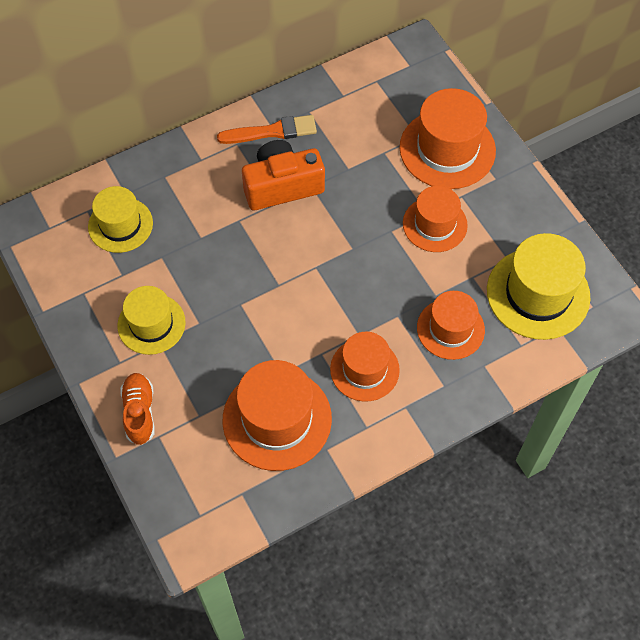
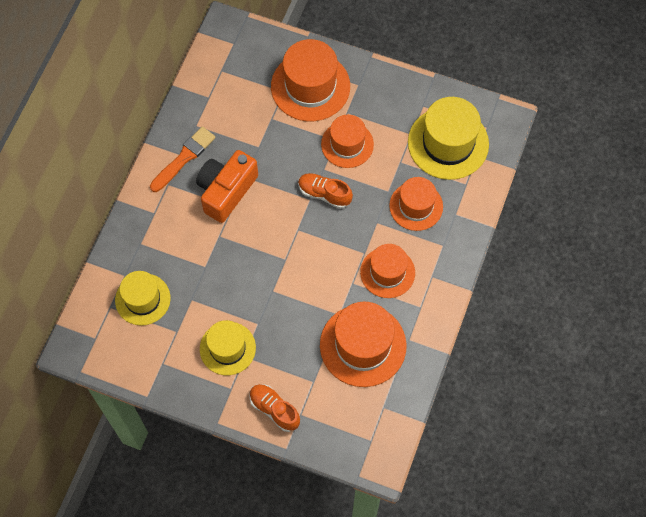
camera: 40 degrees left, 5 degrees up
(371, 253) = (324, 194): none -> orange shoe

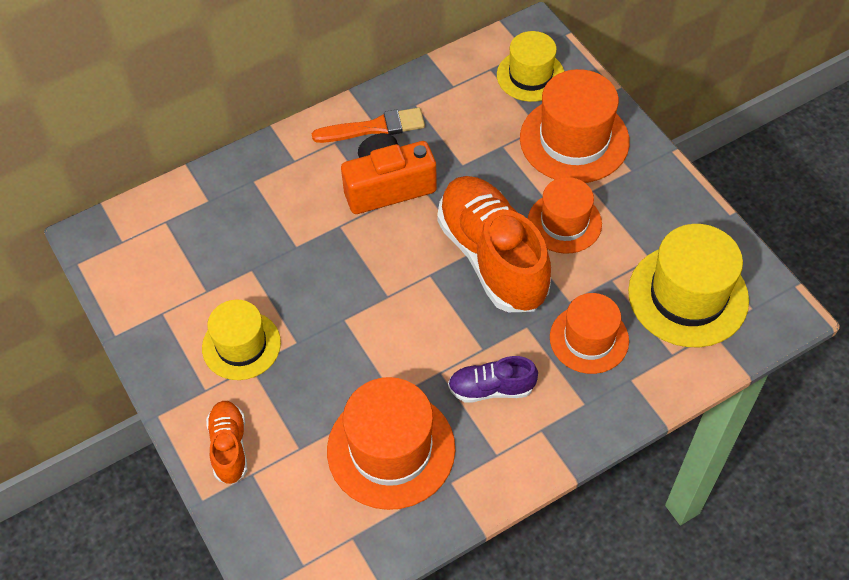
camera: 40 degrees right, 10 degrees down
(142, 299) = (203, 235): yellow hat -> yellow hat (530, 75)
(324, 194) = (492, 257): orange shoe -> orange shoe, size x2.04
(387, 272) = (491, 388): orange hat -> purple shoe

